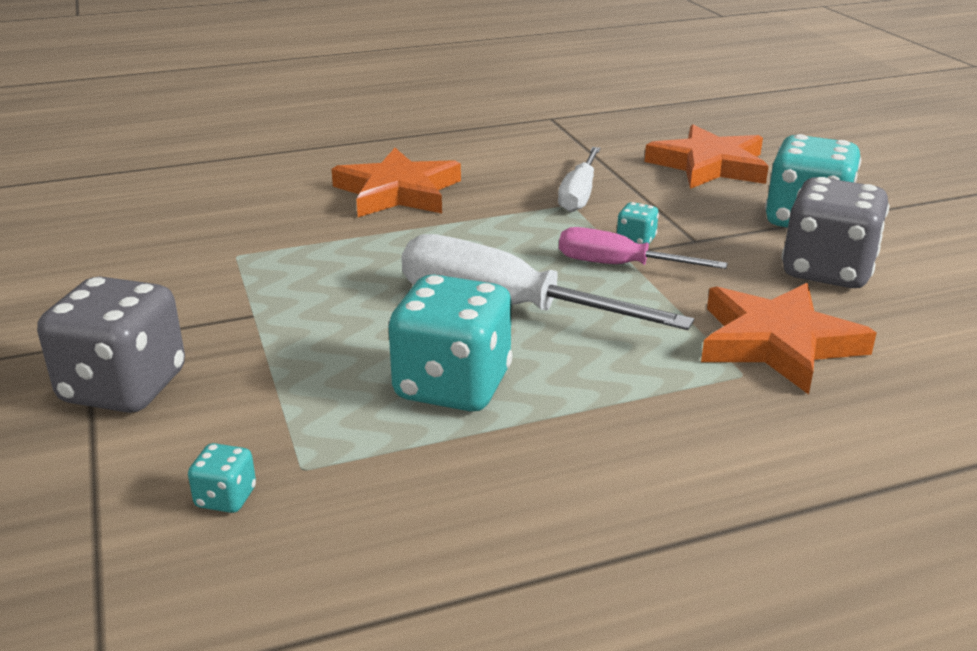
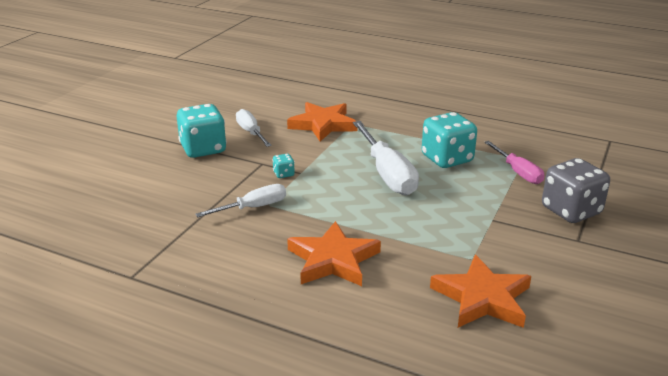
camera: 135 degrees left, 0 degrees up
(226, 498) = (553, 162): turquoise dice -> none
(619, 265) = (313, 168): pink screwdriver -> pink screwdriver (518, 172)
(709, 165) = (158, 191): orange star -> orange star (482, 298)
(827, 271) = (251, 132): grey dice -> white screwdriver

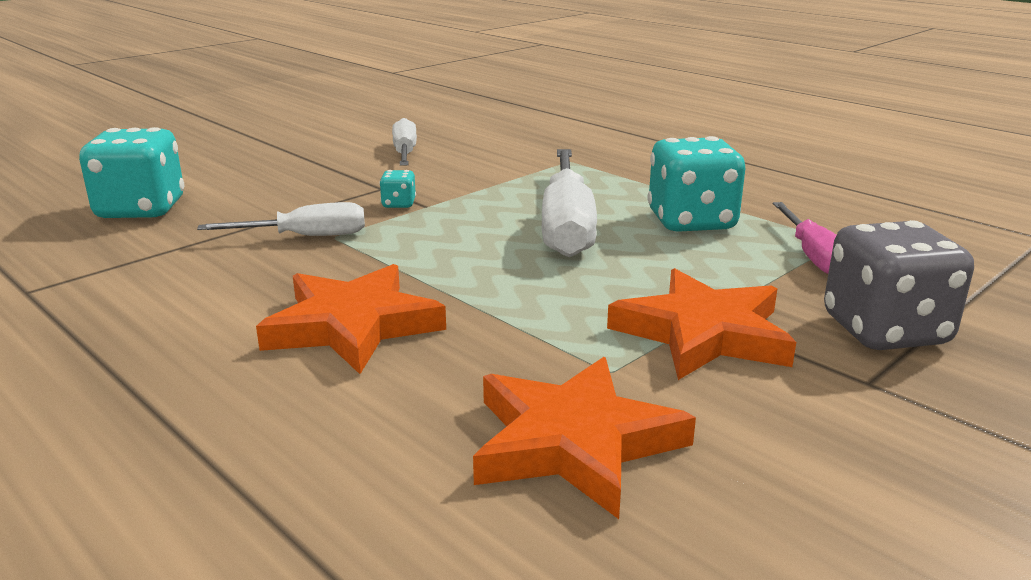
camera: 20 degrees right, 5 degrees down
(203, 149) = (316, 162): turquoise dice -> turquoise dice (141, 209)
(323, 125) = (522, 157): orange star -> orange star (703, 333)

